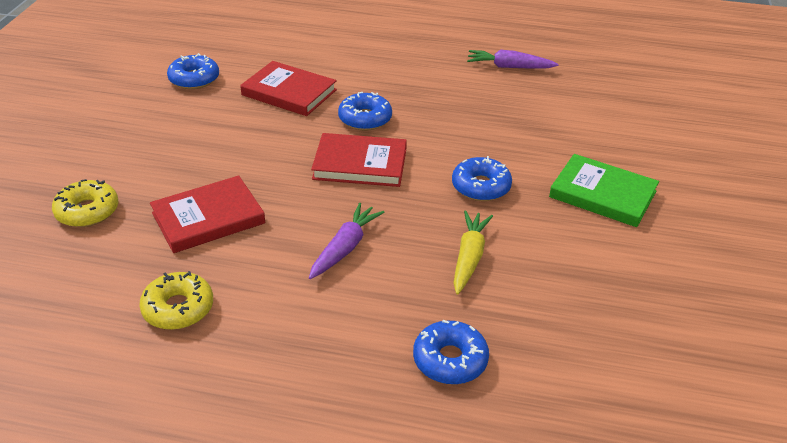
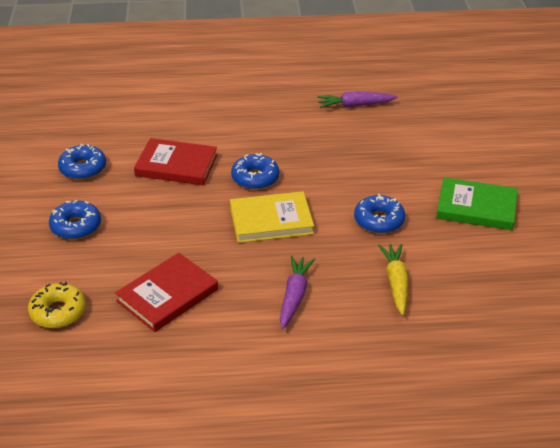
camera: 15 degrees left, 0 degrees up
(178, 308) = (185, 377): yellow donut -> none
(360, 164) = (271, 220): red book -> yellow book
(450, 360) = (417, 368): blue donut -> blue donut (76, 226)

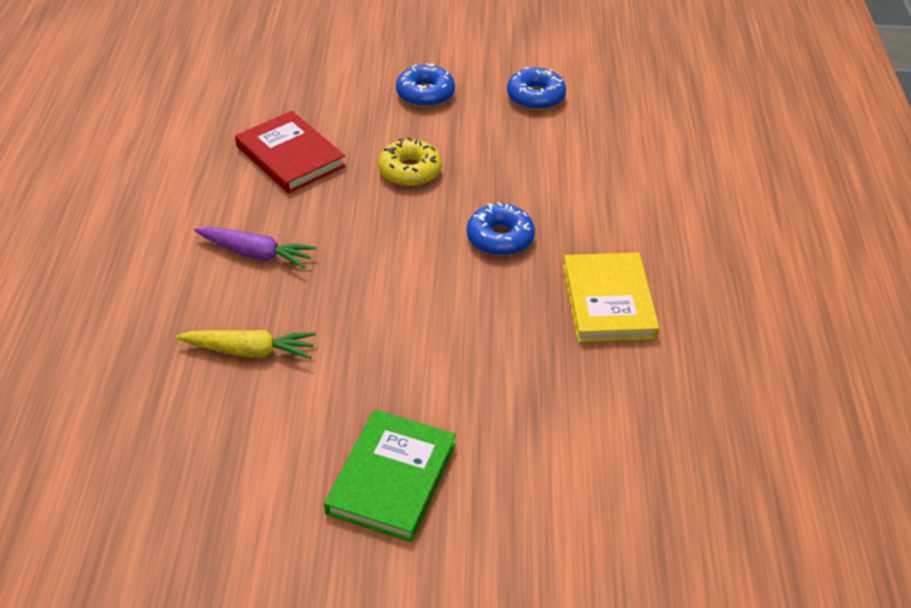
camera: 95 degrees right, 5 degrees up
(58, 312) = (289, 86): yellow donut -> yellow donut (410, 171)
(176, 165) = (535, 169): red book -> none
(271, 220) = (405, 246): yellow book -> yellow book (608, 301)
(355, 105) = (692, 368): purple carrot -> none
(379, 220) = (383, 353): blue donut -> none

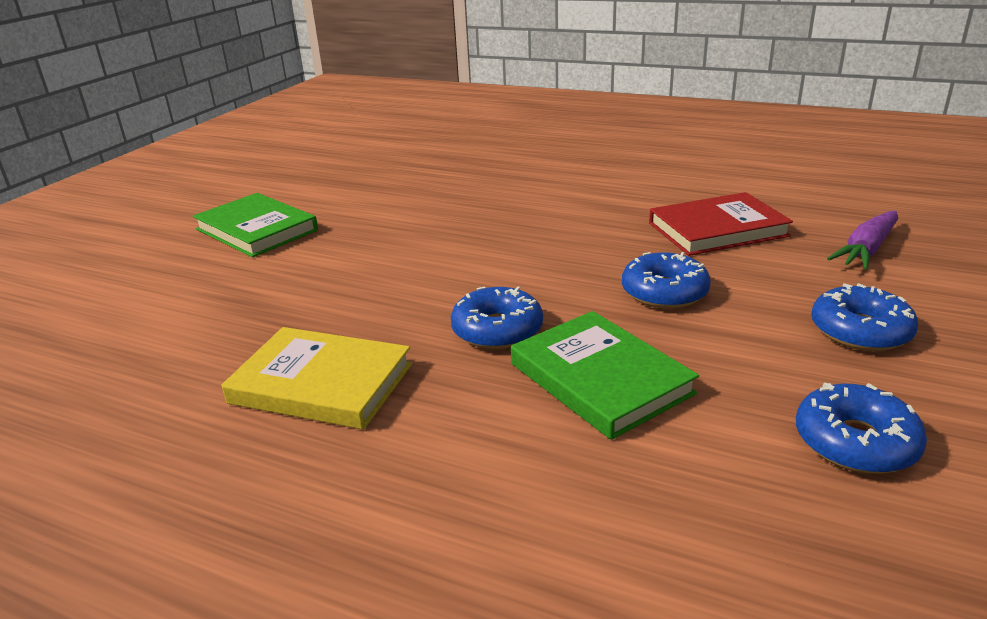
camera: 115 degrees right, 15 degrees down
(249, 351) = (442, 194): yellow carrot -> none
(256, 254) = (562, 204): purple carrot -> purple carrot (866, 250)
(410, 171) = (664, 292): yellow donut -> blue donut
(530, 182) = (600, 379): none -> green book

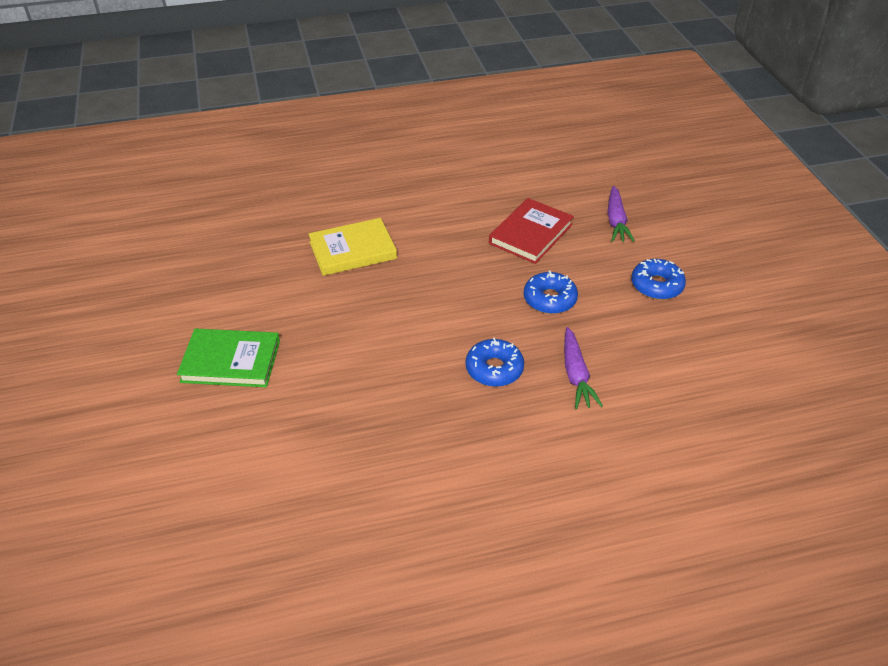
camera: 40 degrees left, 15 degrees up
(321, 384) = (446, 453): yellow book -> yellow book (353, 250)
(600, 379) = (576, 375): green book -> purple carrot
(855, 442) = (702, 356): blue donut -> none

